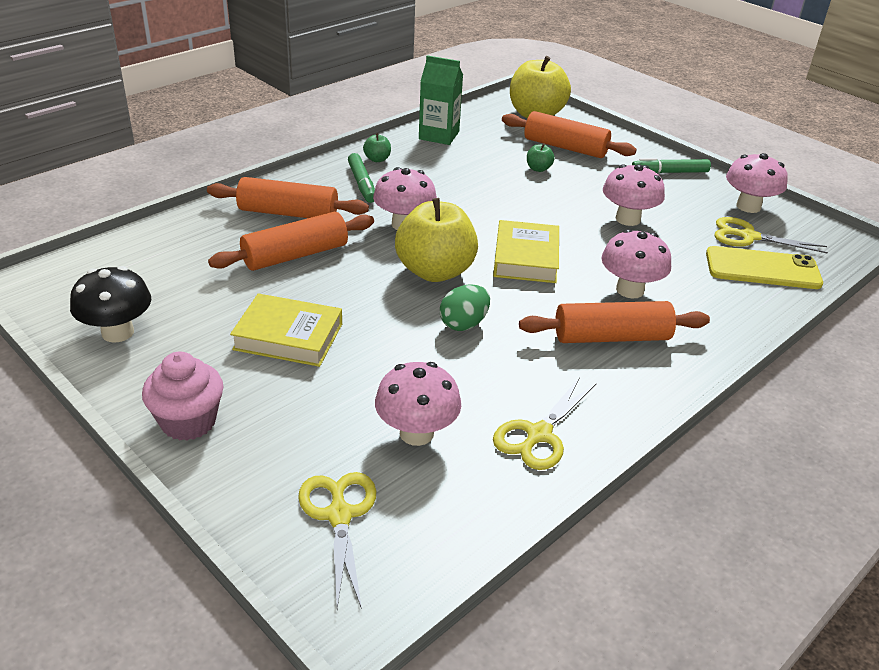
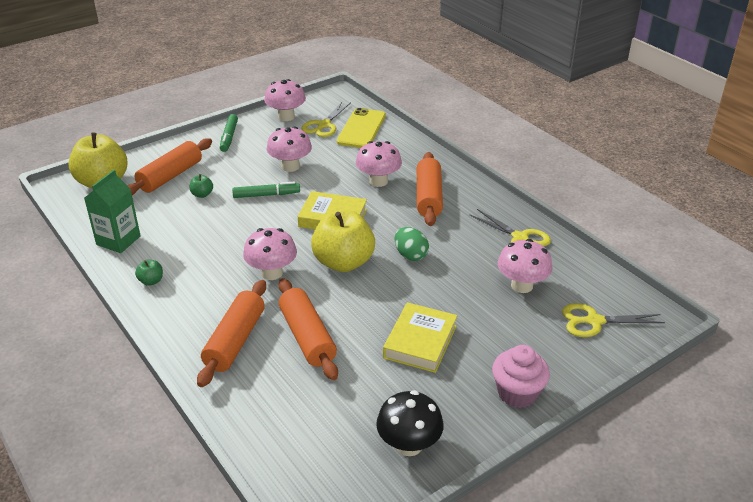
camera: 80 degrees left, 0 degrees up
(362, 184) = (195, 293): green marker -> green marker (266, 195)

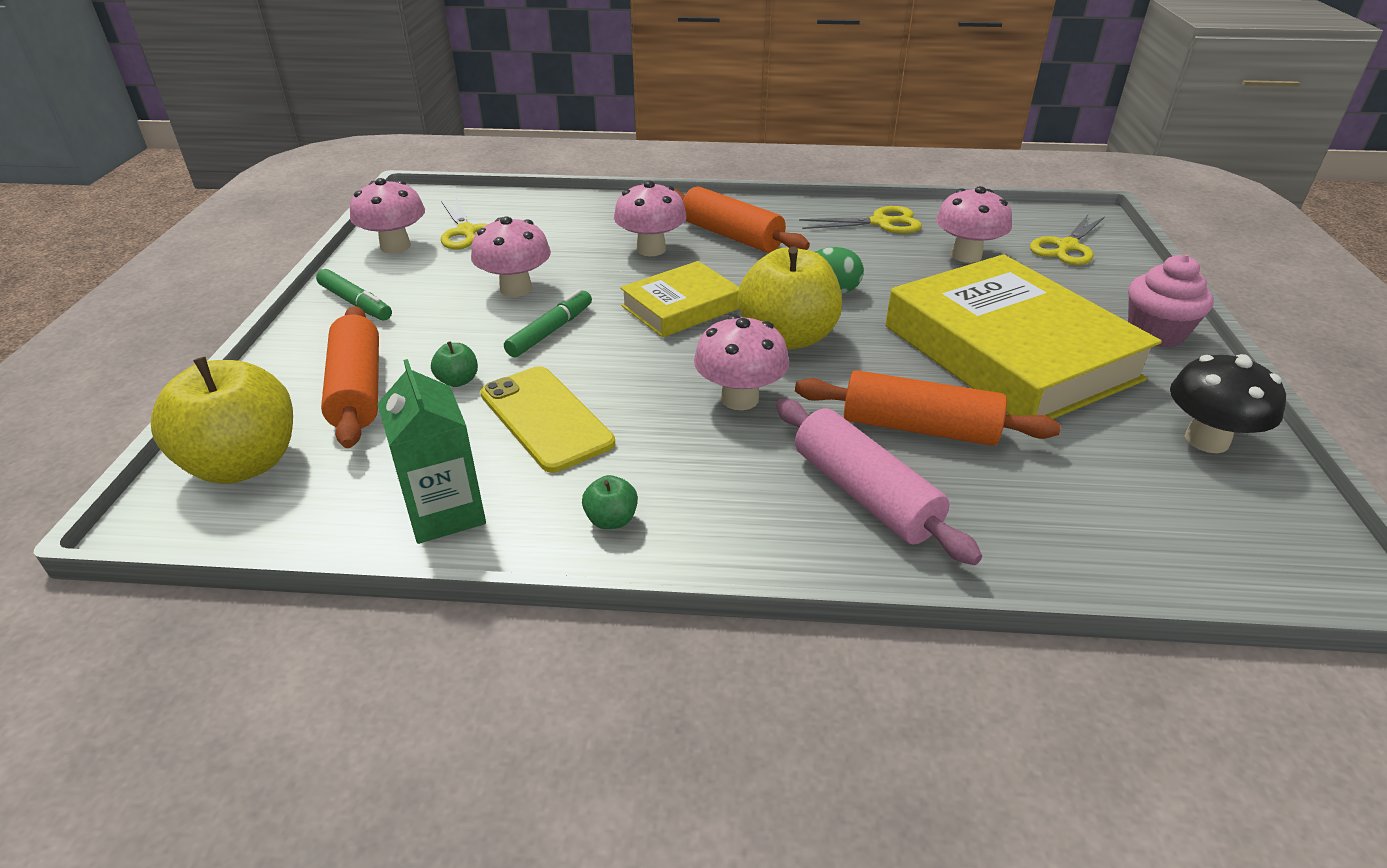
camera: 50 degrees left, 0 degrees up
(235, 341) = (864, 494): orange rolling pin -> pink rolling pin
(361, 129) = (522, 215): yellow phone -> yellow phone (546, 418)
(420, 342) = (1009, 352): yellow book -> yellow book, size x1.94

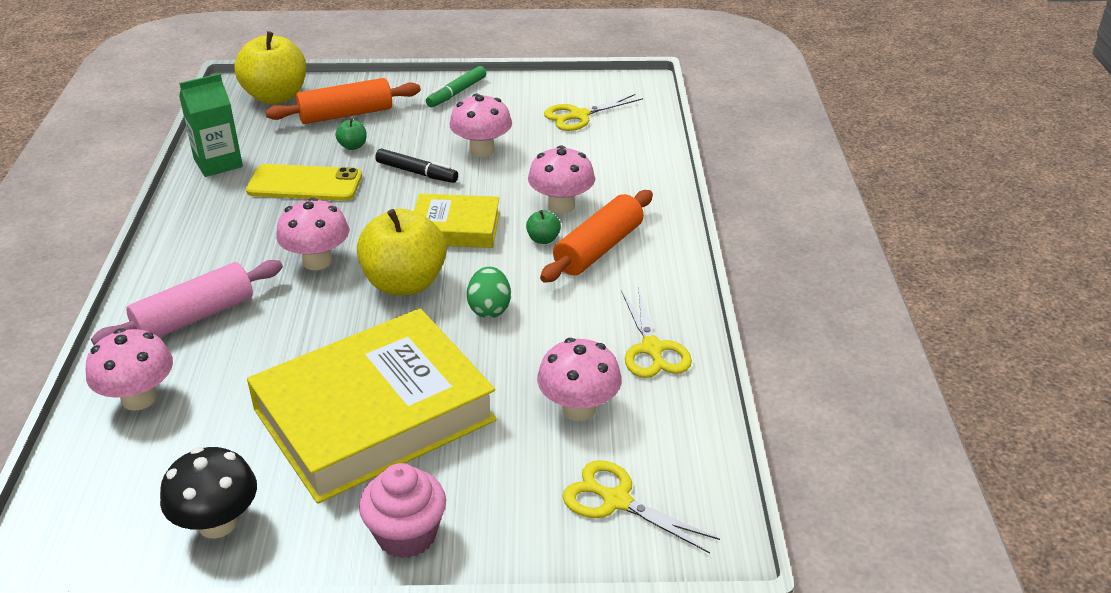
camera: 85 degrees right, 0 degrees up
(395, 246) = (547, 91): pink mushroom -> pink mushroom (139, 398)
(546, 418) = (305, 184): yellow phone -> yellow phone turned 45 degrees clockwise
(551, 331) = (417, 173): green marker -> black marker
(611, 520) = (196, 218): green apple -> green apple (543, 239)
(681, 307) = (455, 228): yellow book -> yellow book turned 45 degrees counterclockwise
(919, 428) = (266, 348): orange rolling pin -> none

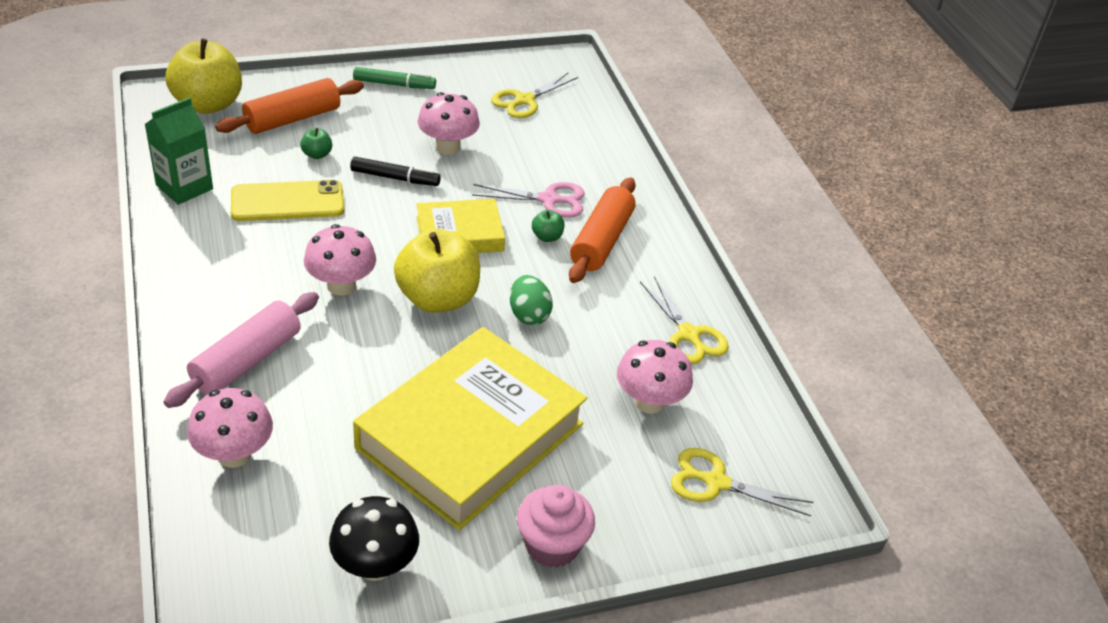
camera: 20 degrees left, 5 degrees up
(456, 93) = (394, 84): green marker -> green marker turned 105 degrees counterclockwise
(561, 206) = (548, 200): pink mushroom -> pink scissors

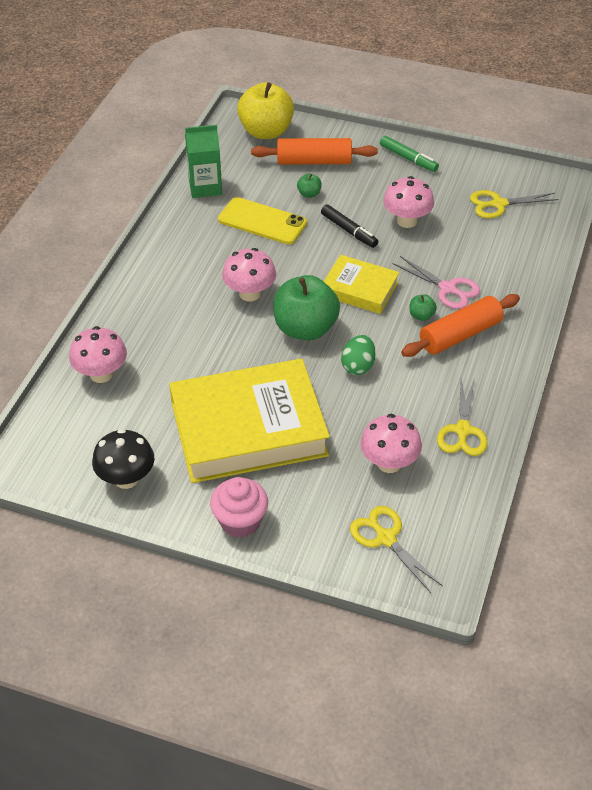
camera: 40 degrees right, 5 degrees up
(246, 361) = (153, 319): pink rolling pin -> none
(438, 298) = (305, 328): yellow apple -> green apple

